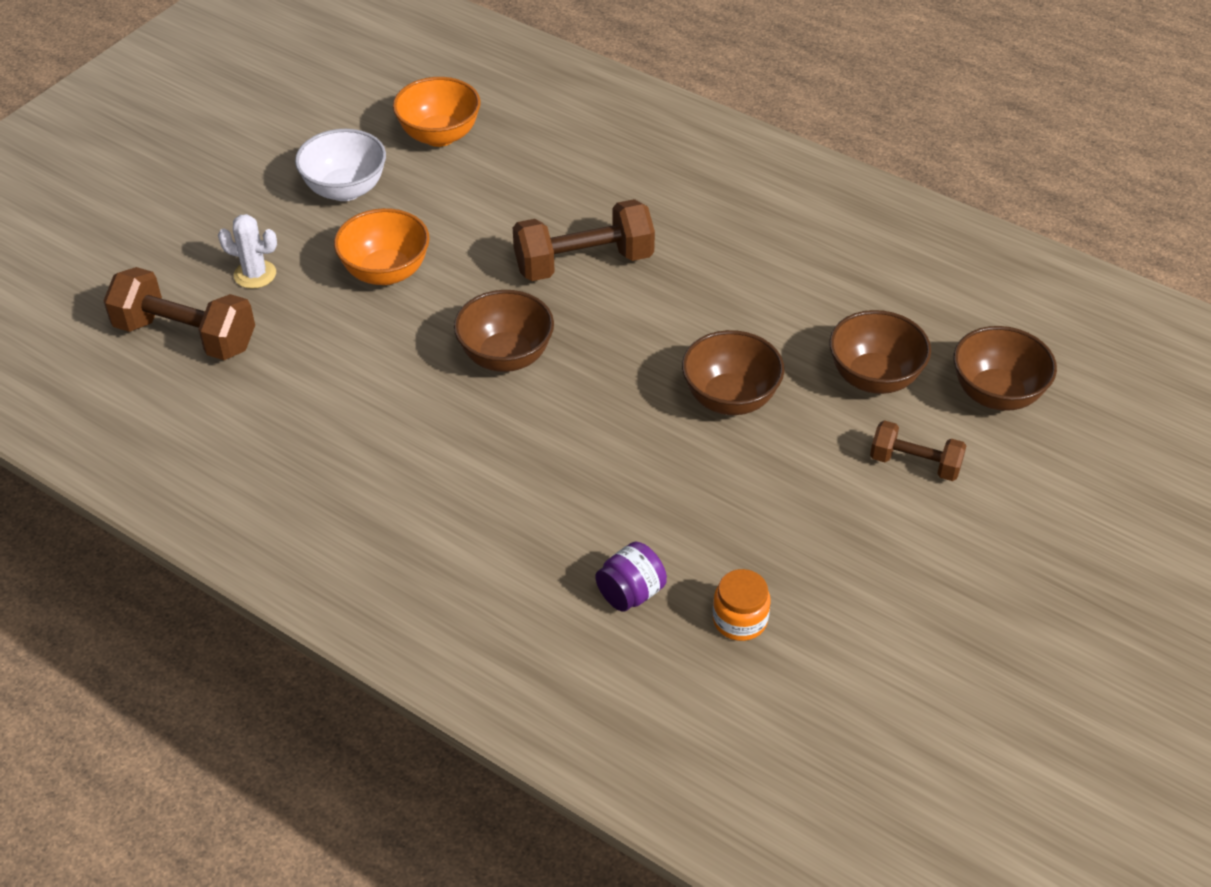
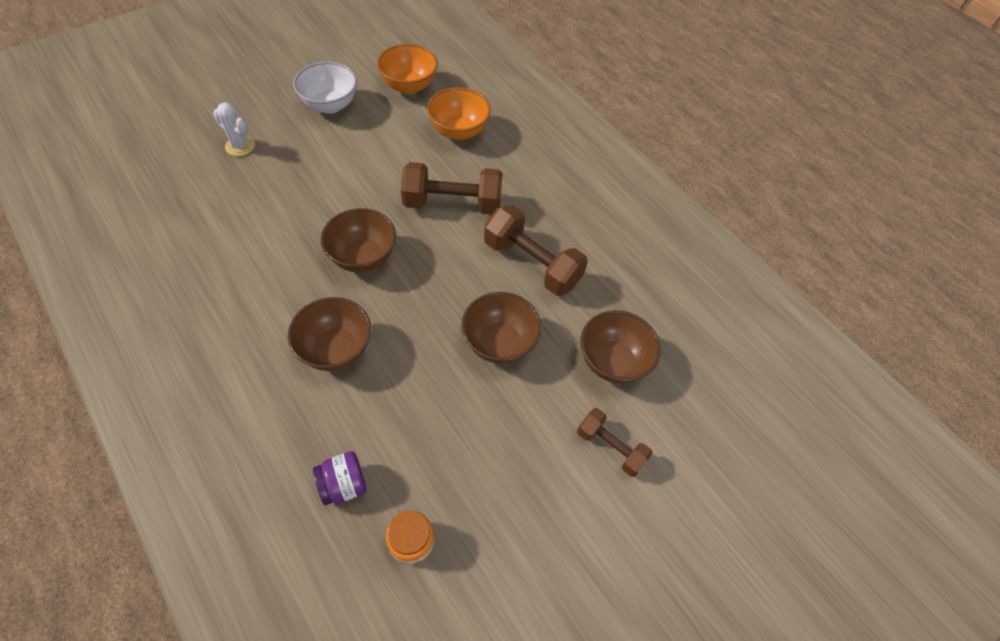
camera: 15 degrees right, 10 degrees up
(185, 336) = (171, 175): brown dumbbell -> brown dumbbell (532, 263)
(386, 272) = (321, 170): orange bowl -> orange bowl (459, 131)
(996, 394) = (700, 407): brown bowl -> brown bowl (336, 349)

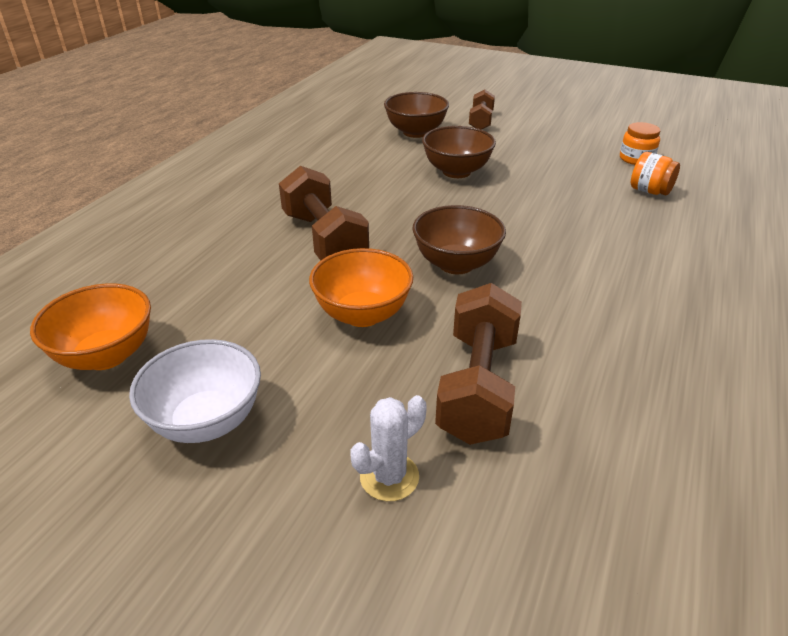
camera: 115 degrees left, 20 degrees down
(240, 146) = (389, 477): white cactus -> white cactus turned 45 degrees clockwise
(336, 349) = (567, 236): brown bowl -> none
(344, 485) = (649, 191): purple jar -> orange jar
(459, 131) = (192, 275): orange bowl -> orange bowl (362, 314)
(532, 263) = (359, 180): brown dumbbell -> brown dumbbell (478, 386)

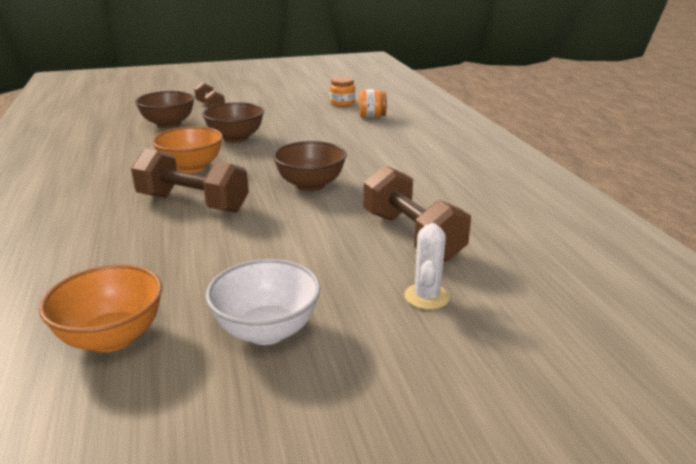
camera: 40 degrees left, 10 degrees down
(362, 314) = (288, 232): orange bowl -> orange bowl (191, 167)

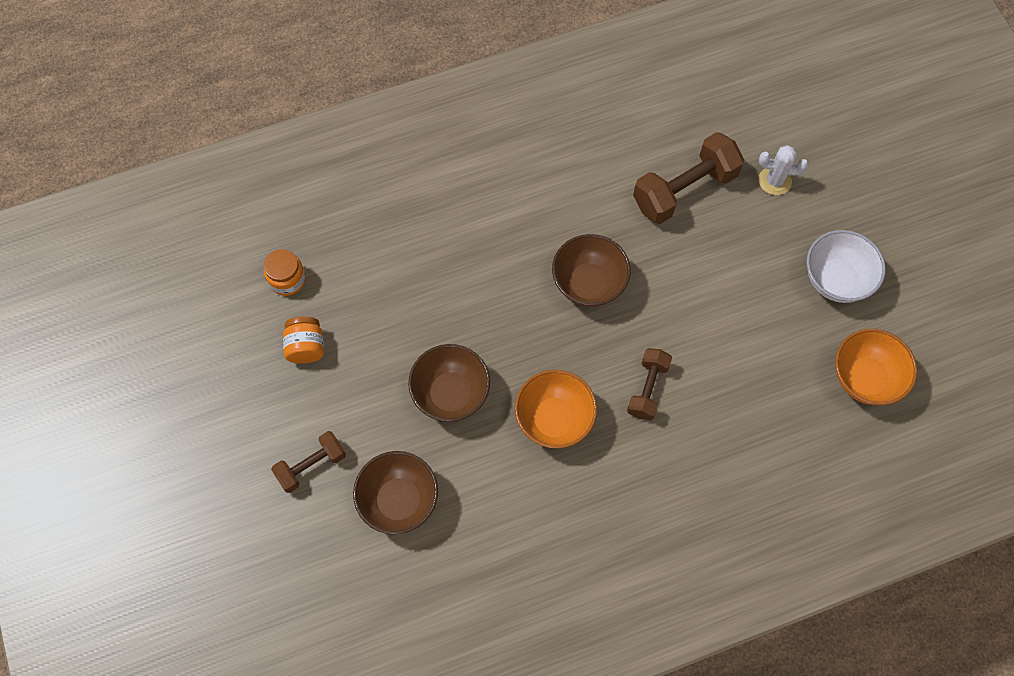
camera: 95 degrees left, 40 degrees up
(193, 203) = (647, 389): brown dumbbell -> brown dumbbell, size x0.59
(372, 116) = (350, 236): orange jar -> orange jar (306, 347)

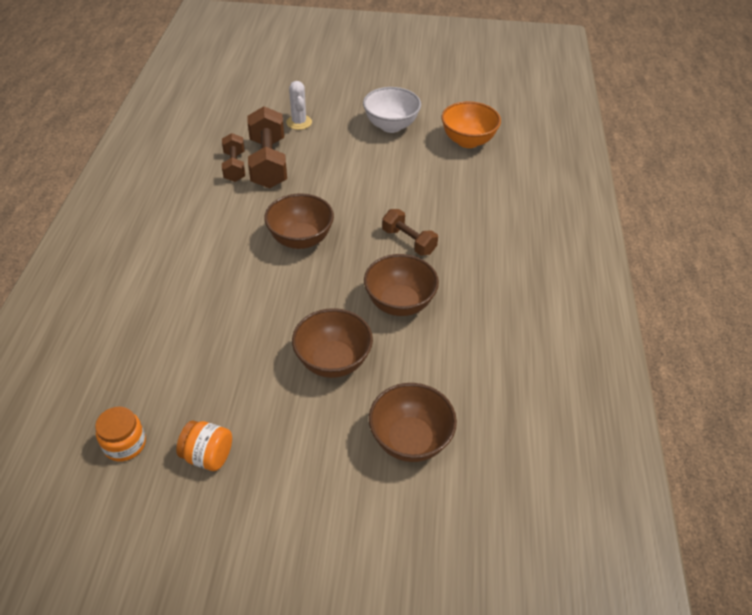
camera: 65 degrees left, 20 degrees down
(311, 466) = (333, 500): brown dumbbell -> brown dumbbell (234, 167)
(554, 419) = (399, 303): orange bowl -> brown bowl
(774, 181) = (299, 122): white cactus -> white cactus turned 45 degrees counterclockwise

